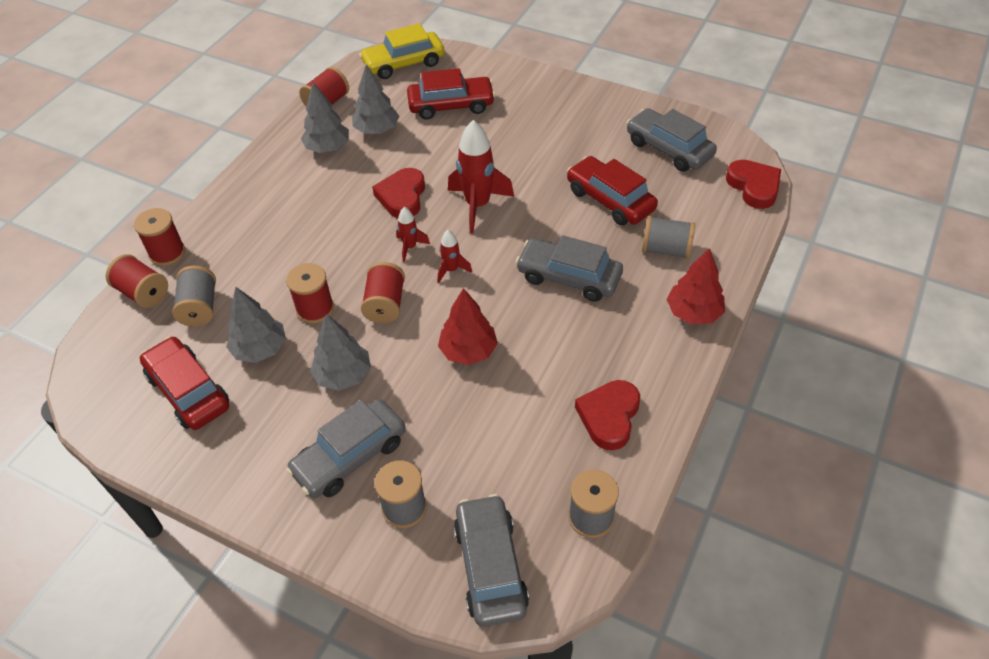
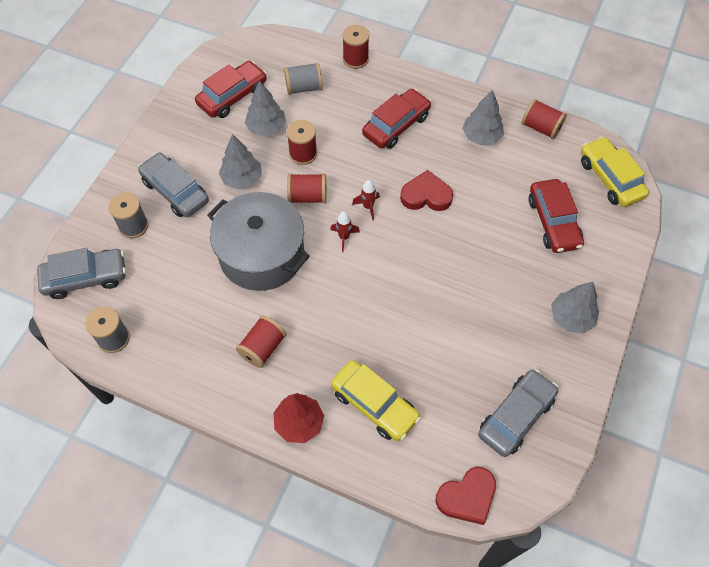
camera: 85 degrees right, 10 degrees up
(143, 293) = (317, 54): red spool -> red spool (262, 348)
(377, 130) = (509, 168): grey tree -> grey tree (571, 318)
(468, 351) = (262, 254): red tree -> grey pot
(478, 205) = (420, 251): red rocket -> none
(569, 277) = (338, 324): grey car -> none
(609, 416) = (196, 352): red heart -> none
(610, 200) = (436, 359): red car -> red car (396, 125)
(665, 249) = (374, 404): grey spool -> yellow car

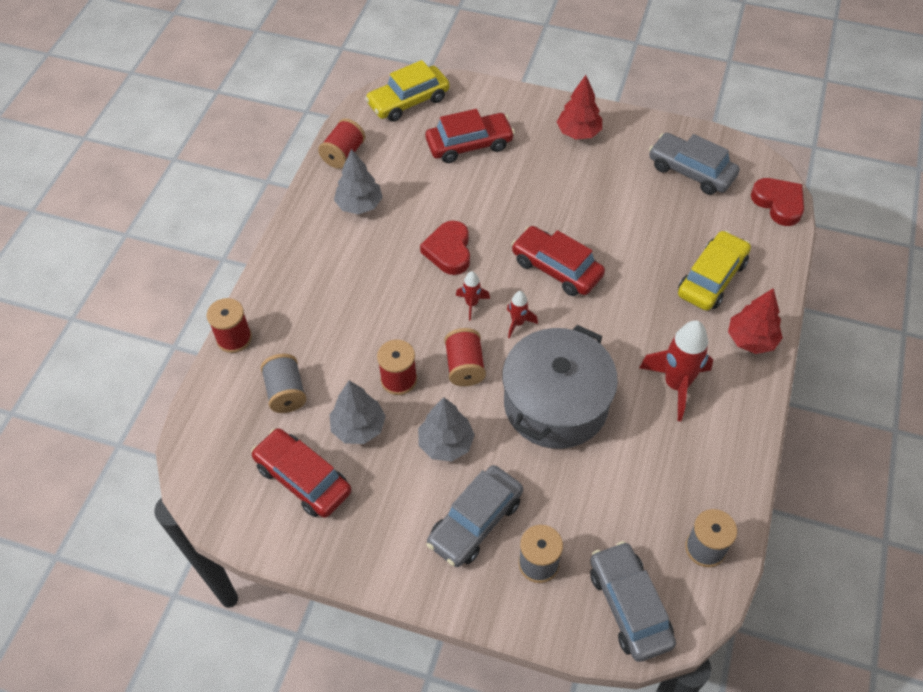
camera: 95 degrees left, 5 degrees down
(262, 348) = (676, 385): red spool -> red rocket
(396, 125) = (347, 286): red car -> red car (556, 268)
(571, 318) = (578, 133): grey tree -> red tree

